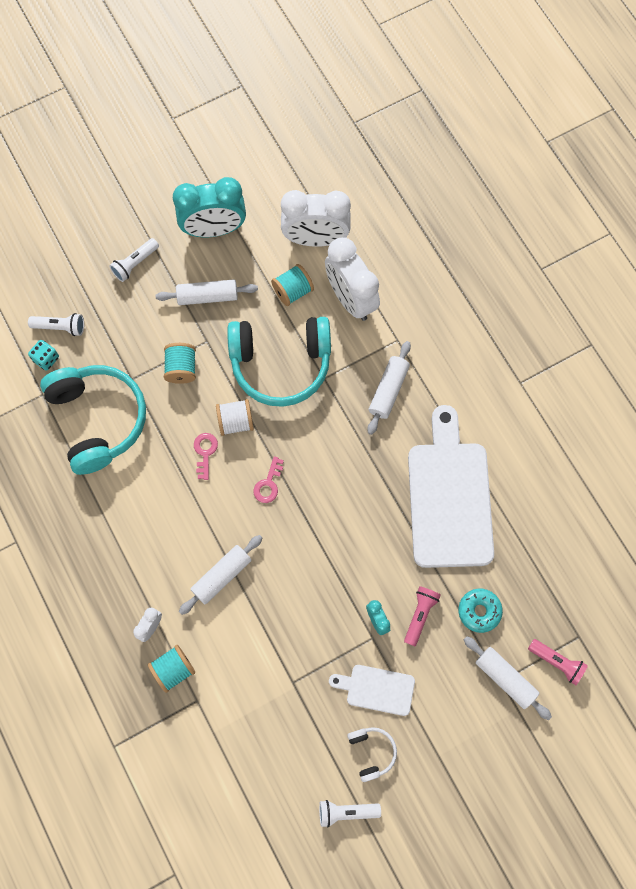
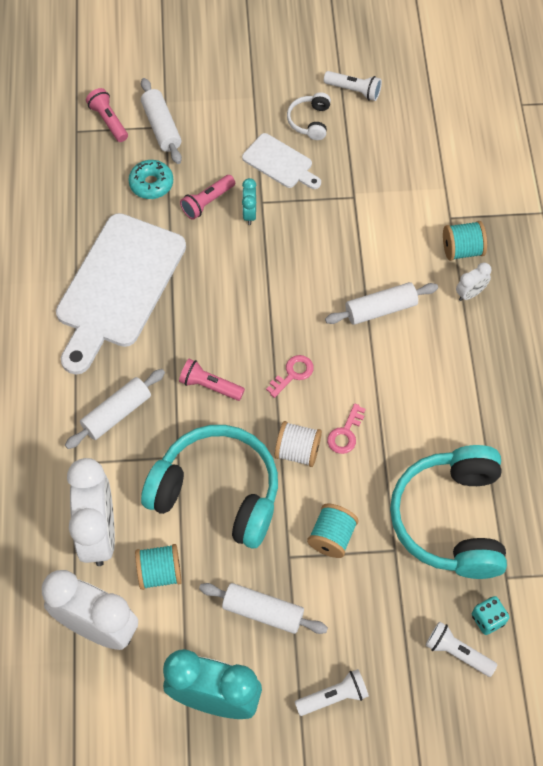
camera: 155 degrees left, 10 degrees down
(329, 444) = (210, 386): none -> pink flashlight

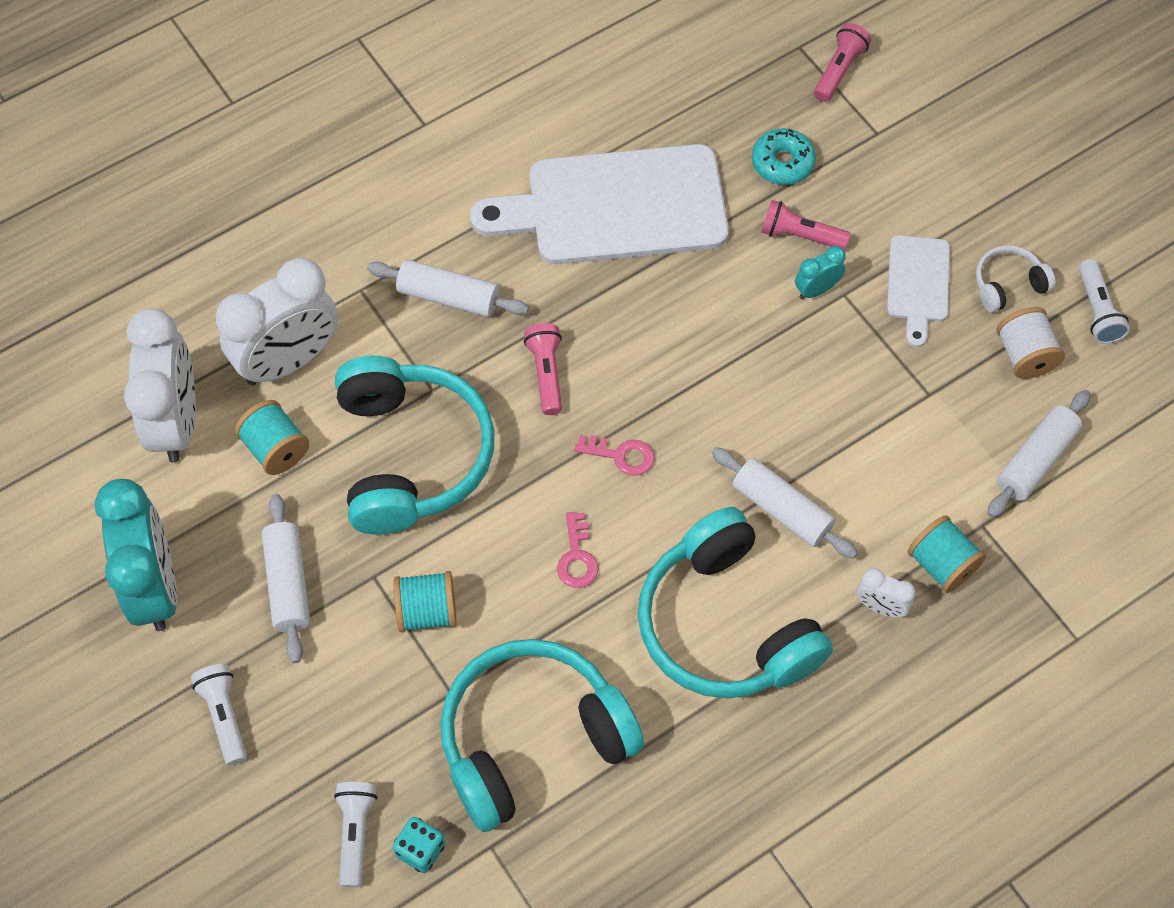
camera: 60 degrees right, 0 degrees up
(161, 127) = (873, 129): white rolling pin -> white rolling pin (1036, 460)
(297, 451) = (518, 515): white spool -> white spool (1024, 355)
(333, 696) = (224, 716): white flashlight -> white flashlight turned 150 degrees counterclockwise
(345, 433) = (577, 557): pink key -> pink key turned 90 degrees counterclockwise
(436, 377) = (725, 625): none -> turquoise headphones

